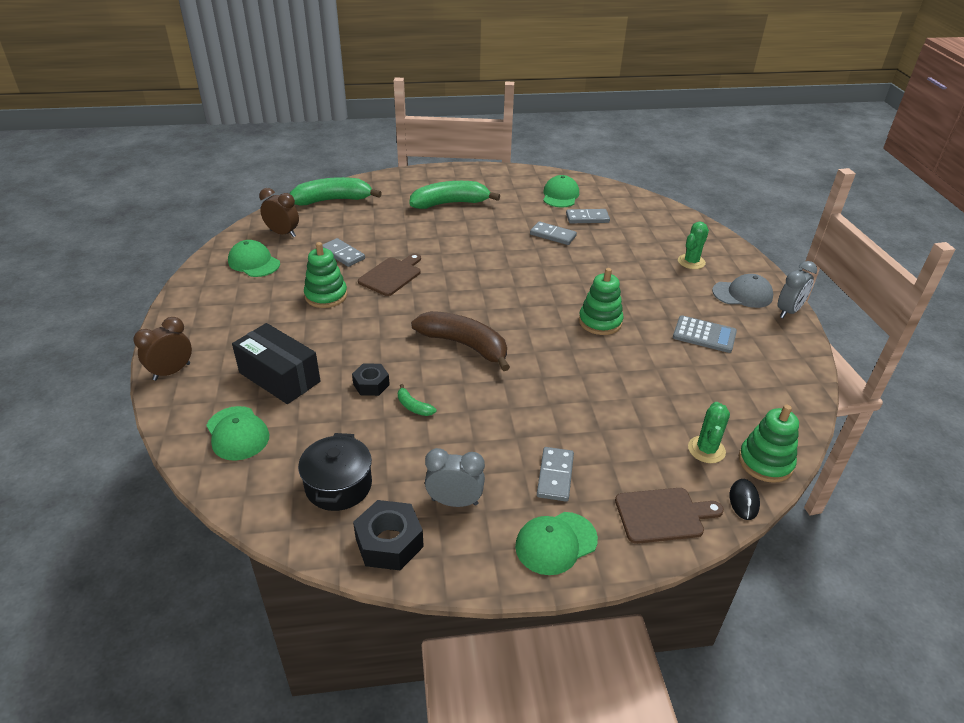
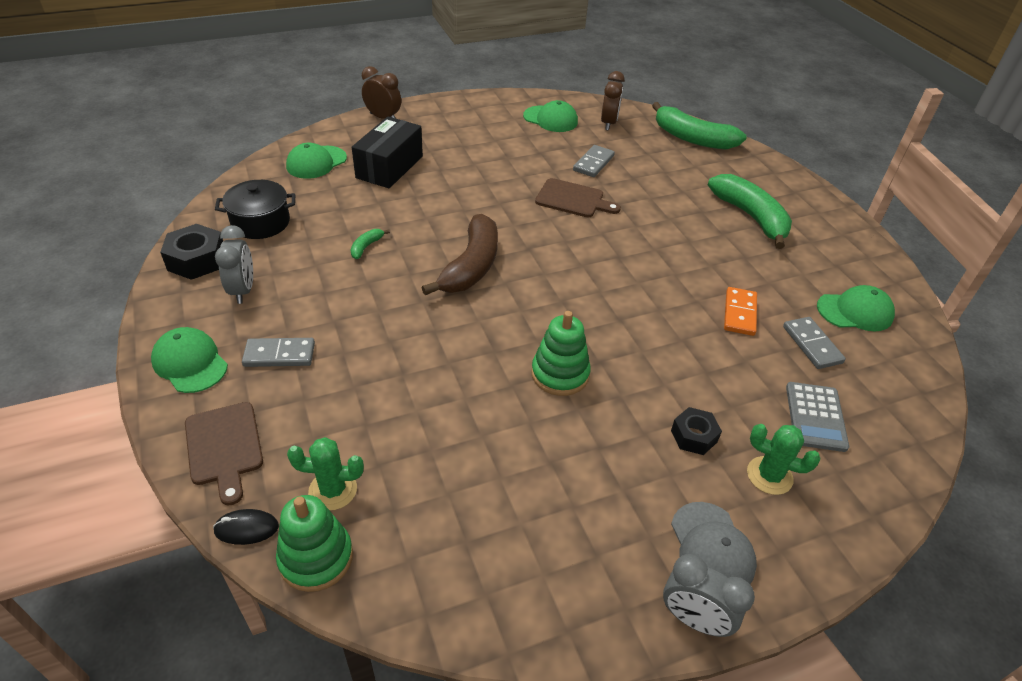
camera: 75 degrees right, 5 degrees up
(254, 262) = (550, 119): green cap -> green cap turned 90 degrees clockwise
(326, 296) = (517, 167): green stacking toy -> none
(333, 200) = (692, 138): green banana -> green banana turned 150 degrees clockwise
(371, 384) = (392, 217): black nut -> black nut (693, 436)
(553, 235) = (739, 313): grey domino -> orange domino
(704, 335) = (576, 491): grey calculator -> grey calculator (815, 417)

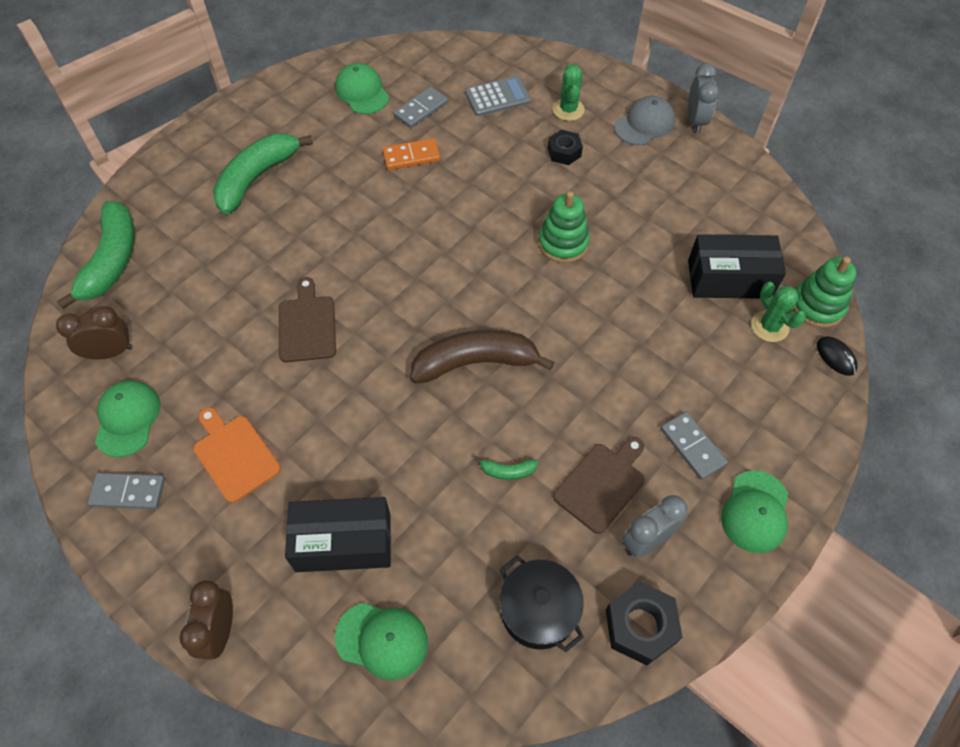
camera: 115 degrees left, 15 degrees up
(224, 447) = (798, 418): brown cutting board -> brown cutting board (601, 484)
(416, 491) = (729, 279): none -> black box
(490, 146) = (234, 455): none -> orange cutting board
(593, 163) = (219, 334): grey domino -> grey domino (128, 492)

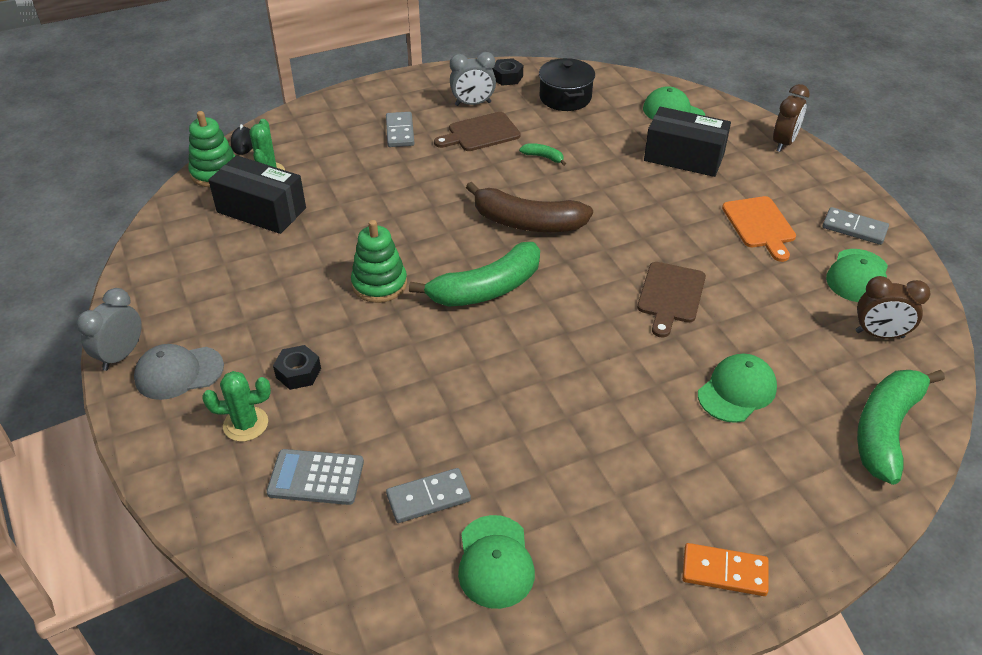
camera: 155 degrees left, 15 degrees down
(257, 178) = (688, 475): green banana -> green banana (486, 289)
(411, 156) = (479, 433): orange domino -> orange domino (724, 571)
(568, 110) = (245, 424): green cactus -> green cactus turned 60 degrees clockwise
(640, 626) = (507, 77): black nut -> black nut, size x0.65
(755, 512) = (390, 96): green cap -> green cap (737, 391)

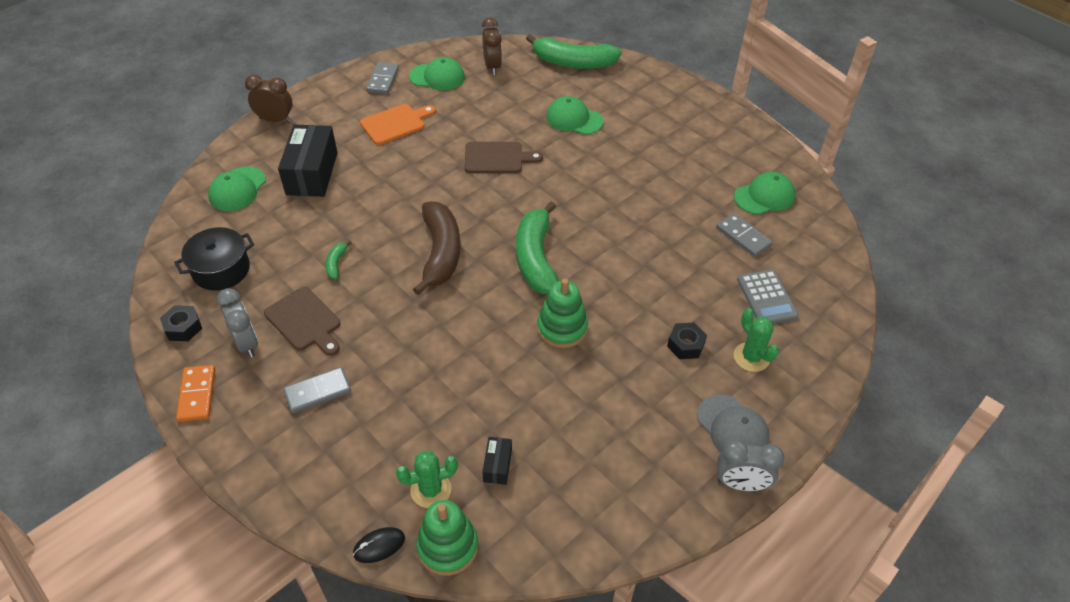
camera: 110 degrees left, 5 degrees up
(261, 210) = (497, 465): black box -> black box, size x0.46
(486, 289) = (536, 258): green banana -> green banana turned 135 degrees counterclockwise
(724, 571) = (708, 111): orange domino -> orange domino (197, 394)

